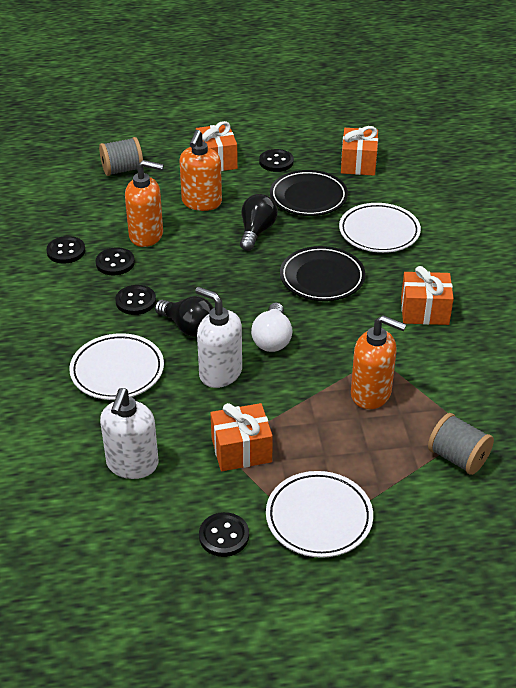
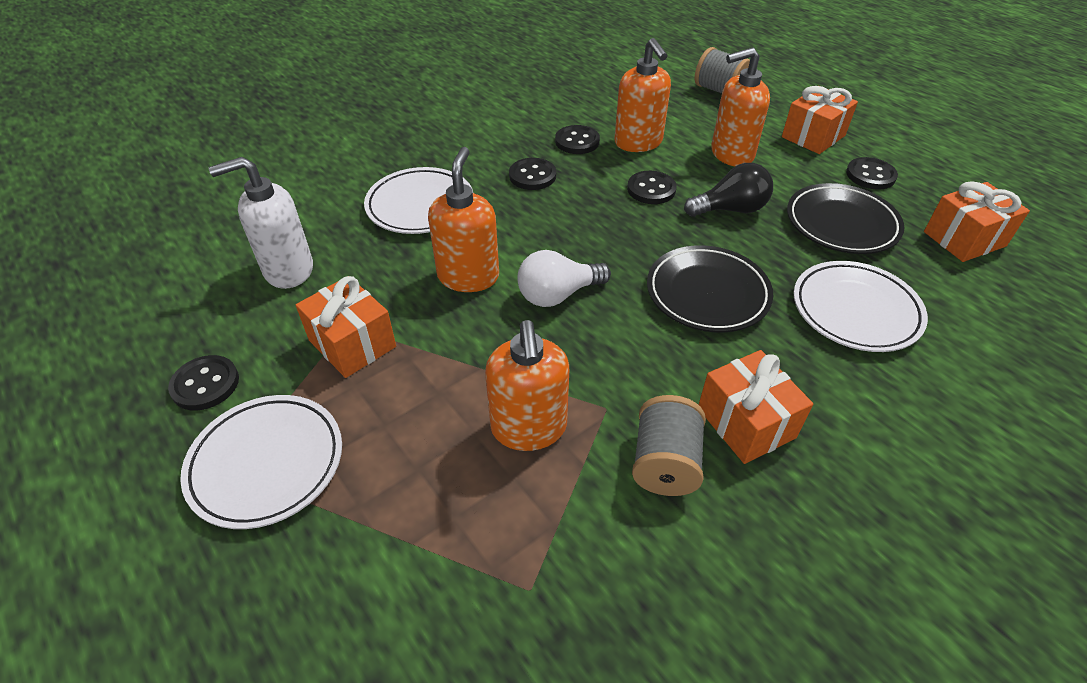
camera: 60 degrees right, 5 degrees up
(66, 251) = (565, 109): black button -> black button (651, 189)
(188, 327) = (523, 224): black light bulb -> none
(220, 373) = (468, 276): white soap dispenser -> orange soap dispenser
(458, 458) = (461, 590): grey spool -> grey spool (665, 463)

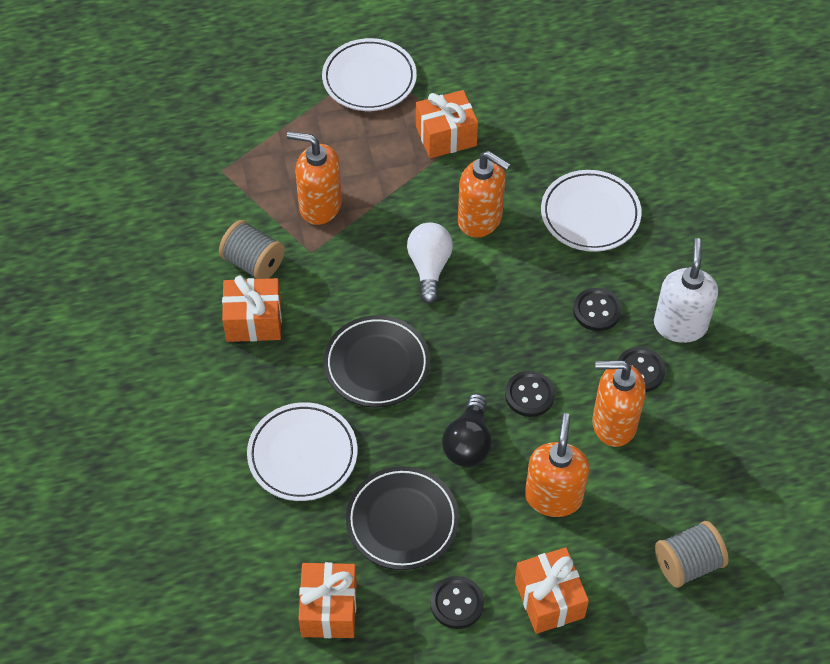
camera: 115 degrees right, 10 degrees up
(205, 384) = (450, 59): black button -> none
(288, 270) = (546, 115): white soap dispenser -> white soap dispenser (680, 325)

